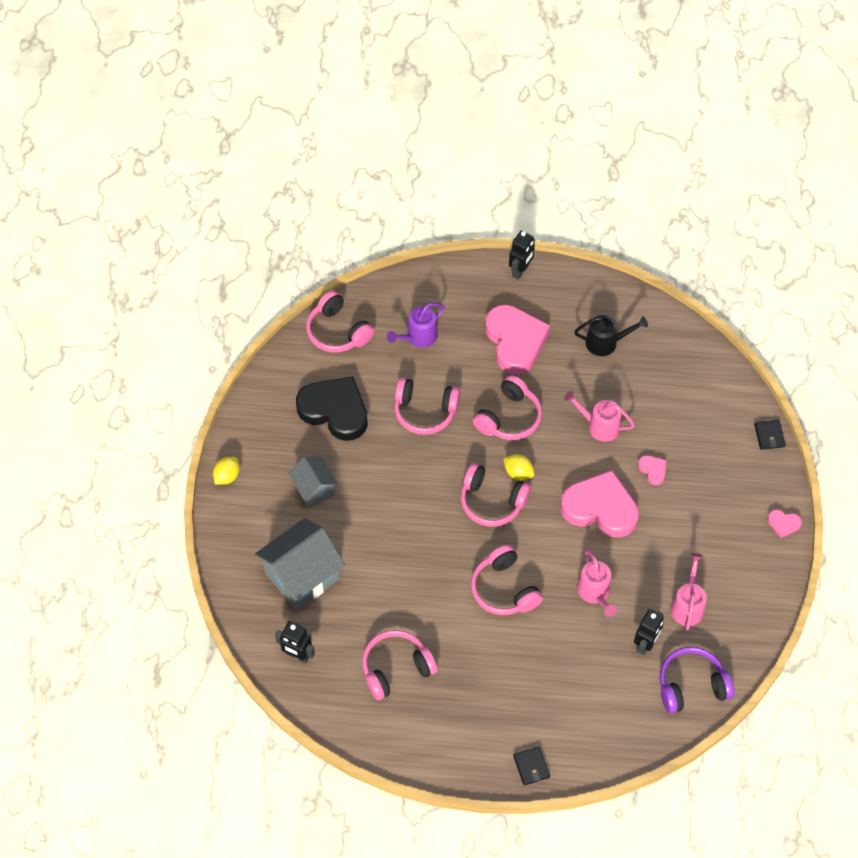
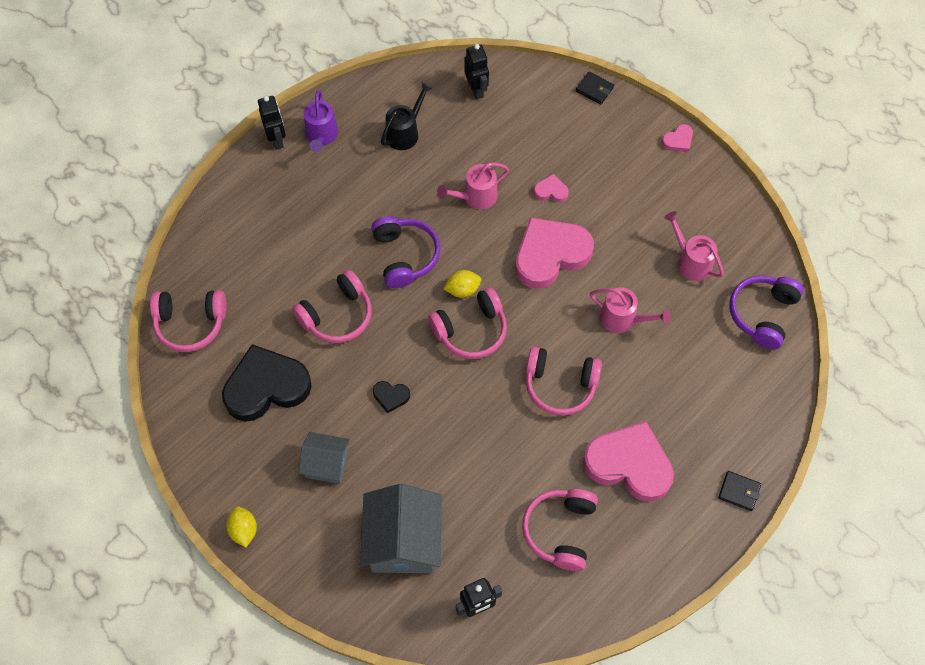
camera: 50 degrees left, 5 degrees up
(397, 490) = (391, 396): none -> black heart
(418, 337) = (261, 264): purple watering can -> purple watering can (321, 136)
(509, 417) = (405, 256): pink headphones -> purple headphones
(515, 341) = (338, 195): pink heart -> pink heart (629, 464)
(645, 644) = (699, 318): black robot -> black robot (476, 90)

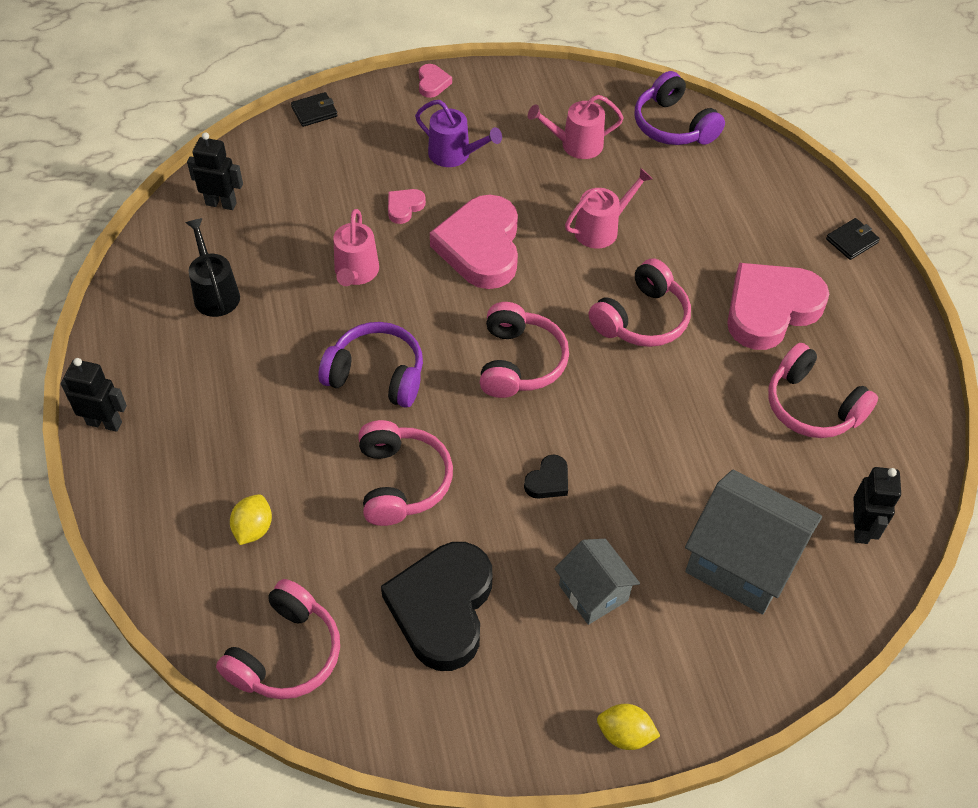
camera: 60 degrees left, 10 degrees down
(321, 136) = (143, 374): purple watering can -> purple watering can (454, 154)
(327, 464) = (593, 592): grey house -> grey house turned 75 degrees counterclockwise
(462, 289) = (462, 344): yellow lemon -> yellow lemon (253, 528)

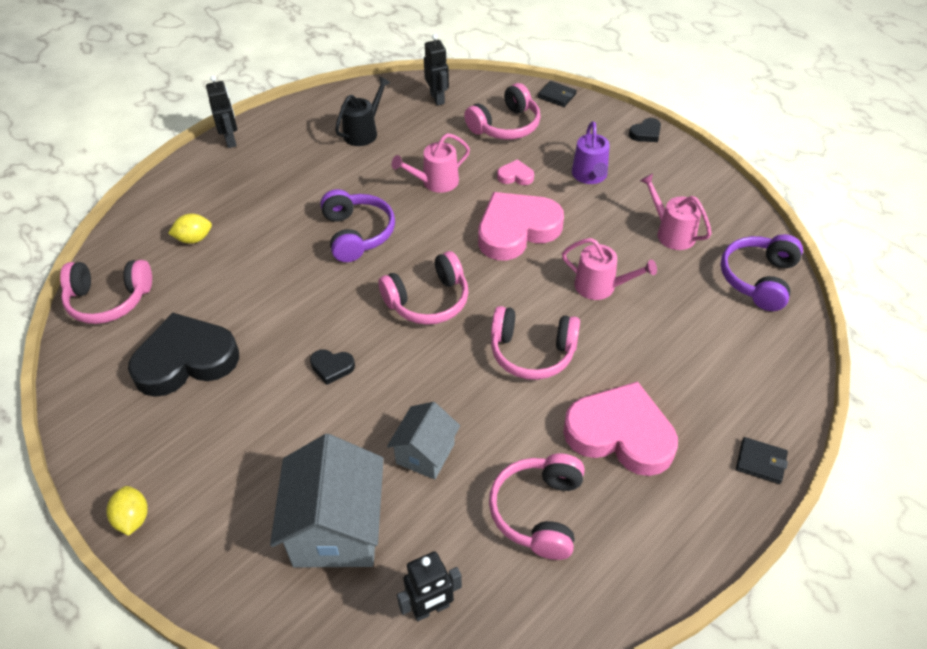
camera: 60 degrees right, 5 degrees down
(401, 481) = (277, 289): pink headphones -> pink headphones (505, 126)
(432, 83) = (646, 133): pink heart -> black heart
(593, 592) = (248, 441): grey house -> grey house (425, 453)

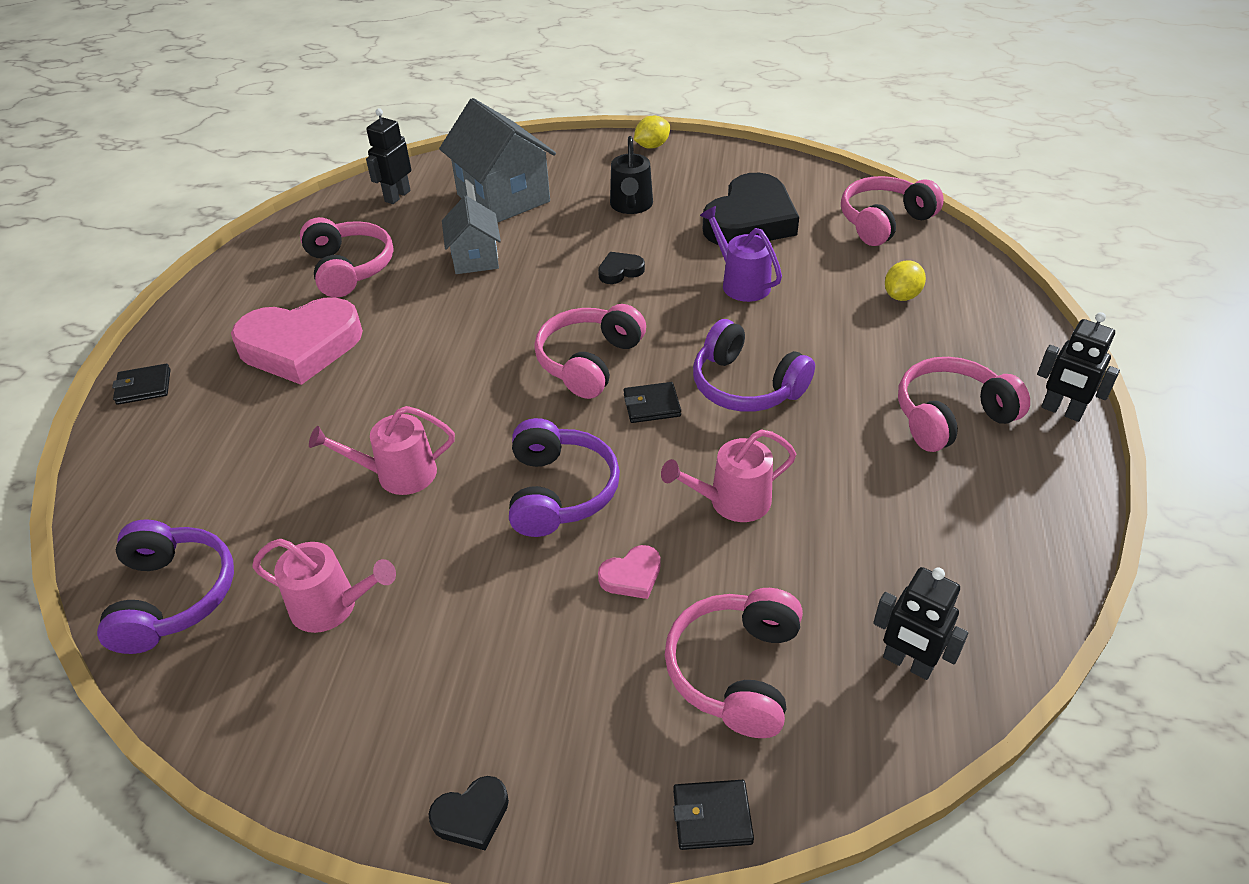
camera: 145 degrees right, 5 degrees down
(133, 518) = (652, 146): yellow lemon -> yellow lemon turned 75 degrees counterclockwise
(363, 132) = (925, 523): black watering can -> black watering can (631, 205)
(421, 251) = (652, 405): none -> black wallet
(436, 182) = (732, 501): pink watering can -> pink watering can turned 135 degrees counterclockwise
(516, 230) = (559, 491): pink heart -> purple headphones
(532, 352) = (435, 369): pink headphones -> pink headphones (951, 416)
(590, 176) = (517, 644): purple watering can -> purple watering can (741, 283)
(646, 133) = (472, 816): black heart -> black heart turned 135 degrees counterclockwise

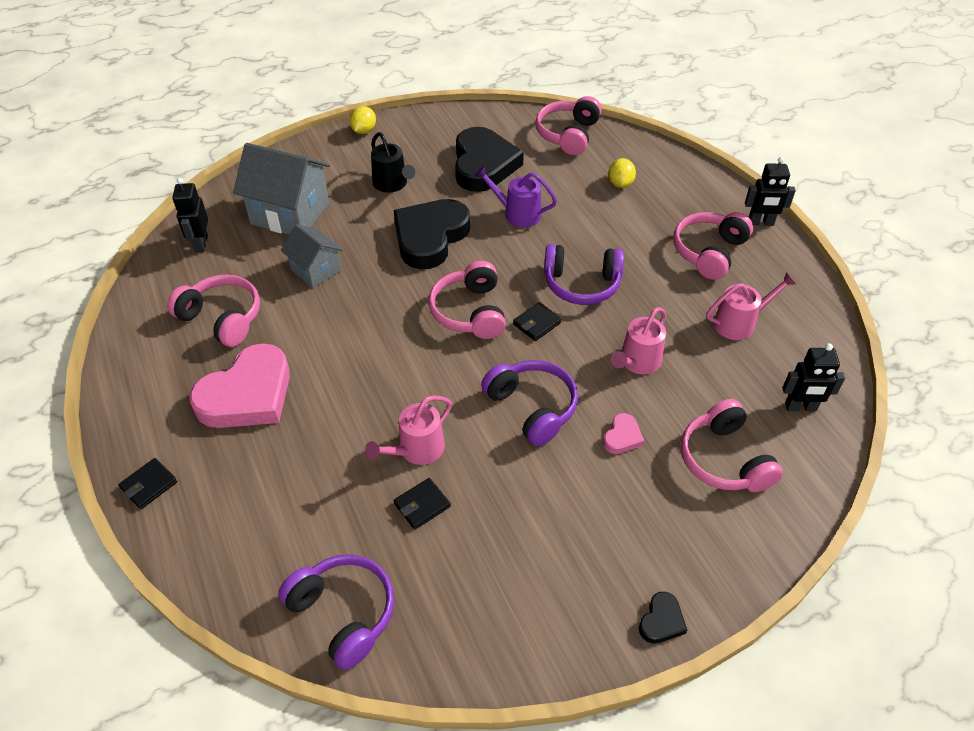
camera: 35 degrees left, 5 degrees up
(331, 606) = (460, 556): pink watering can -> pink watering can (739, 323)
(620, 271) = (430, 237): black heart -> black heart, size x2.35
(712, 817) = (778, 543): black wallet -> black wallet (422, 505)

